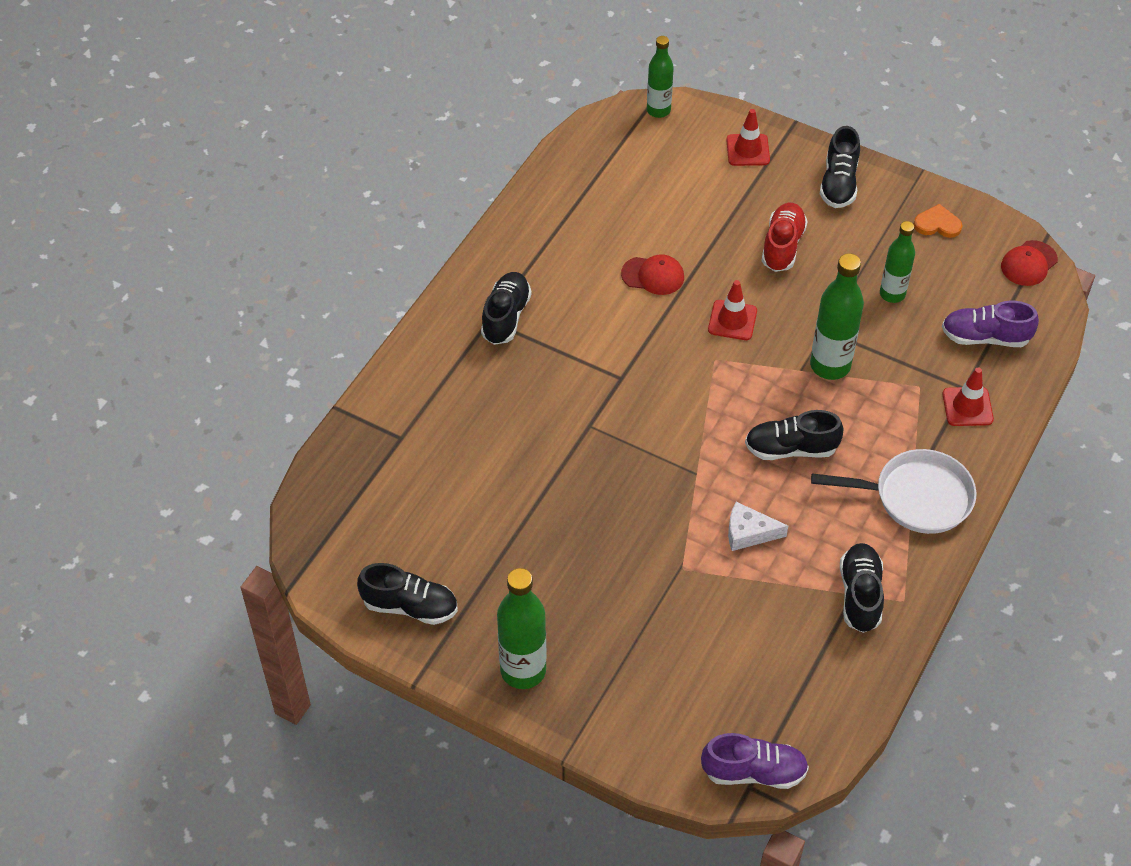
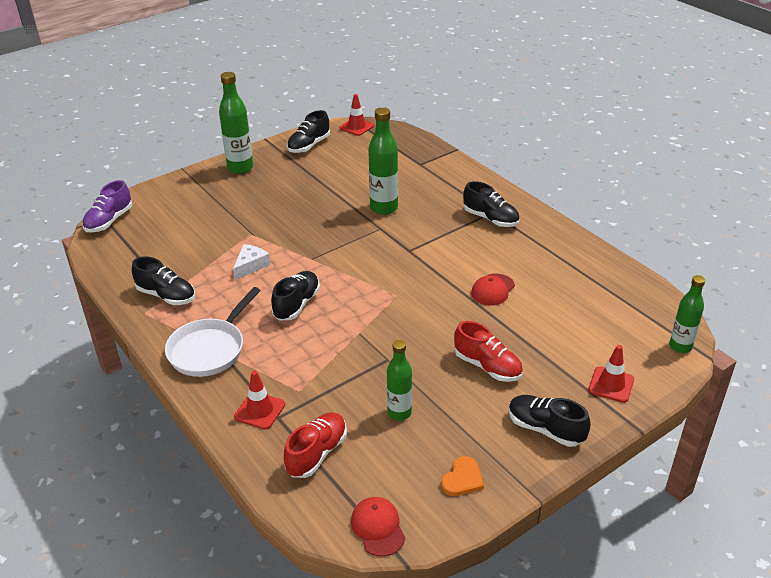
camera: 115 degrees right, 15 degrees down
(732, 320) = (427, 314): red traffic cone -> red traffic cone (356, 127)
(830, 365) = (352, 349): green bottle -> green bottle (384, 208)
(985, 337) = (317, 453): purple shoe -> red shoe

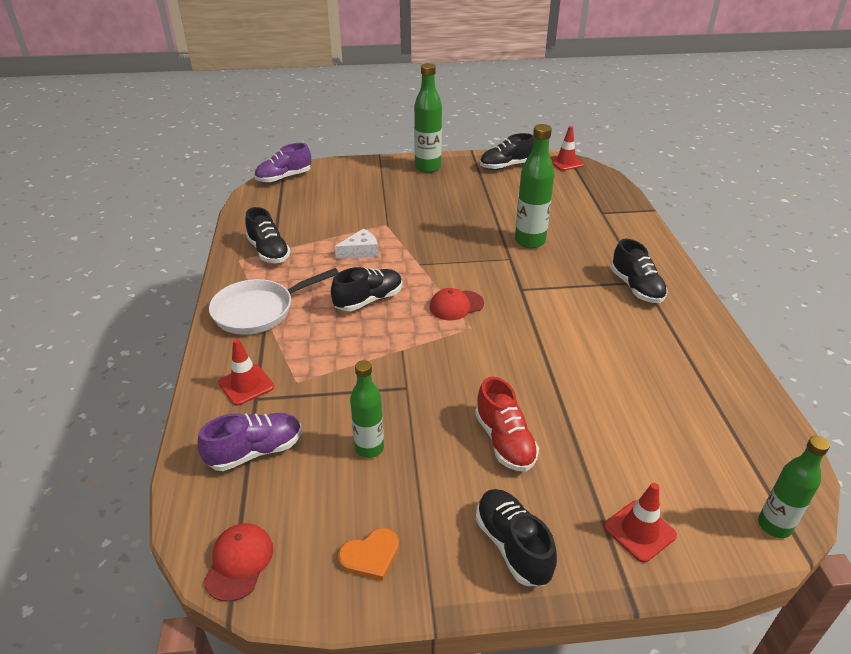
camera: 30 degrees right, 0 degrees up
(317, 453) = (255, 451): red shoe -> purple shoe
(492, 290) = (579, 361): red cap -> red cap (456, 305)

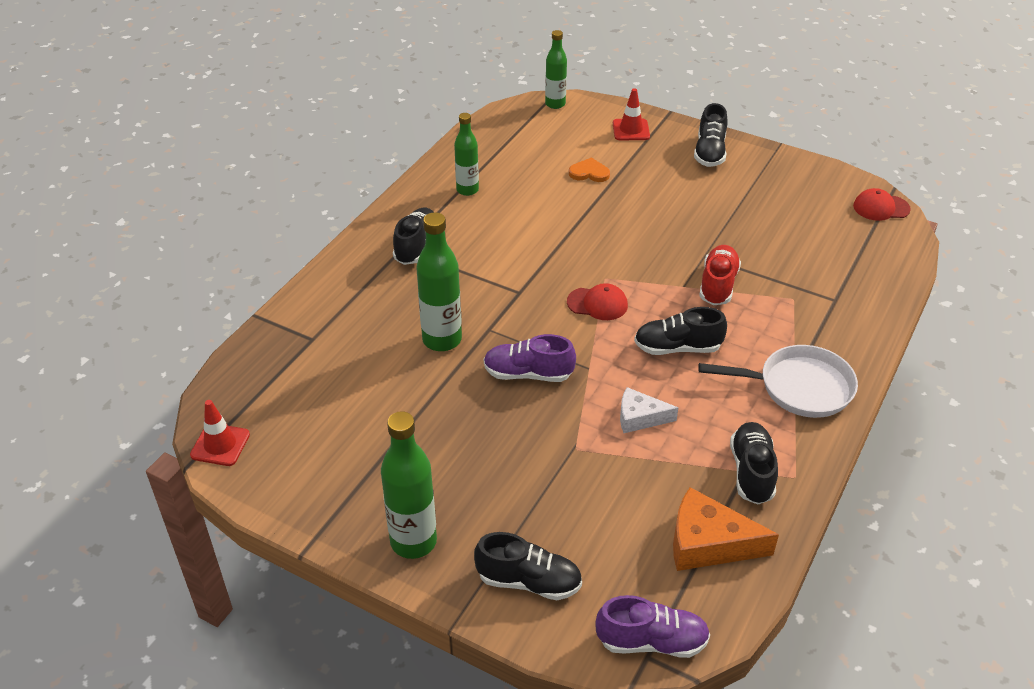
camera: 145 degrees left, 5 degrees up
(239, 562) = (881, 208): red cap -> red cap turned 45 degrees clockwise
(246, 385) = (839, 314): red traffic cone -> none
(255, 451) = (849, 261): purple shoe -> purple shoe (528, 374)
(277, 215) = (708, 543): none -> orange cheese
(369, 448) = (762, 229): green bottle -> green bottle (467, 190)
(370, 556) = (797, 180): orange heart -> orange heart (589, 173)
(504, 441) = (663, 195): red shoe -> red shoe (718, 285)
(506, 166) = (305, 482): black shoe -> black shoe (529, 581)

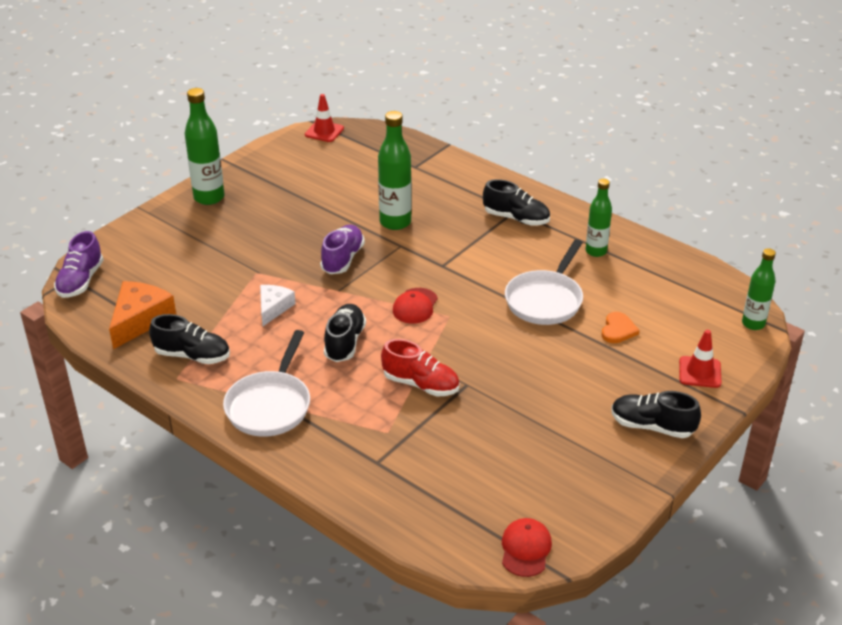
camera: 100 degrees right, 5 degrees down
(529, 581) = (153, 238): black shoe -> none
(558, 217) = (545, 300): none -> white pan

